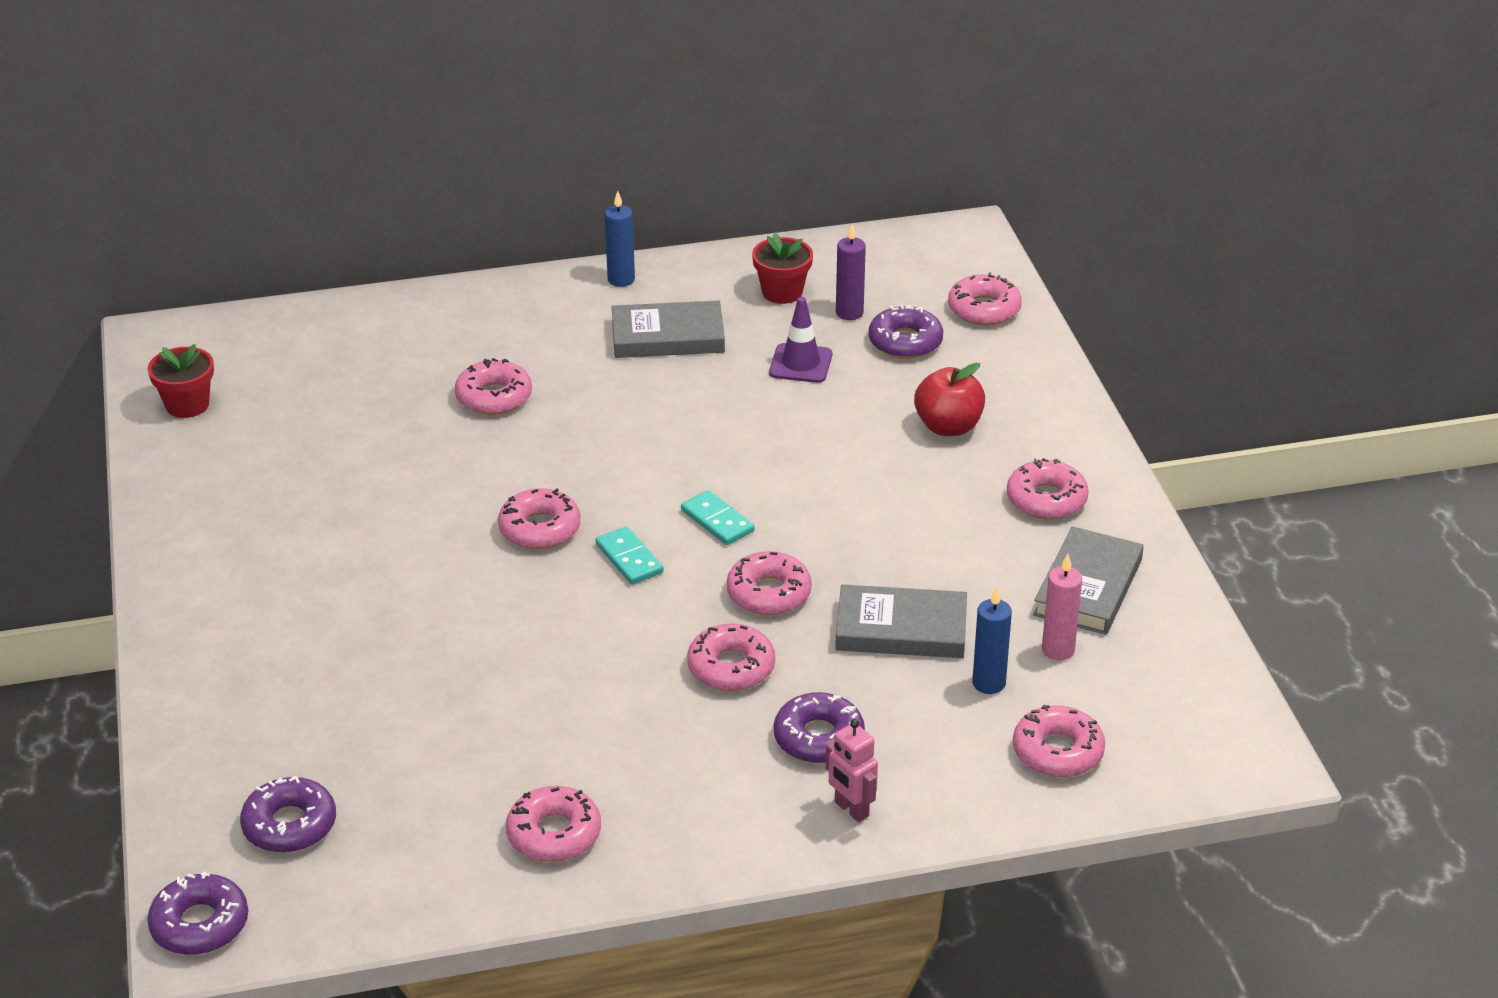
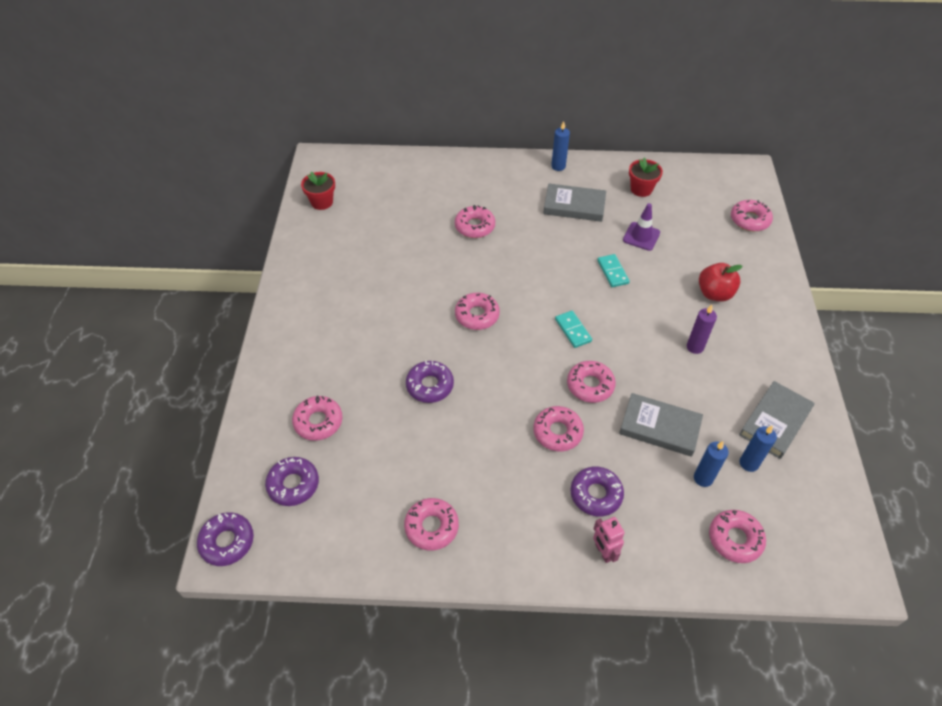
camera: 15 degrees right, 15 degrees up
(629, 558) = (519, 345): turquoise domino -> turquoise domino (613, 272)
(849, 313) = (674, 209): purple candle -> purple candle (695, 347)
(905, 342) = (701, 233): purple donut -> purple donut (430, 385)
(1046, 499) = (761, 354): pink donut -> pink donut (318, 422)
(1058, 650) = (749, 463): pink candle -> blue candle

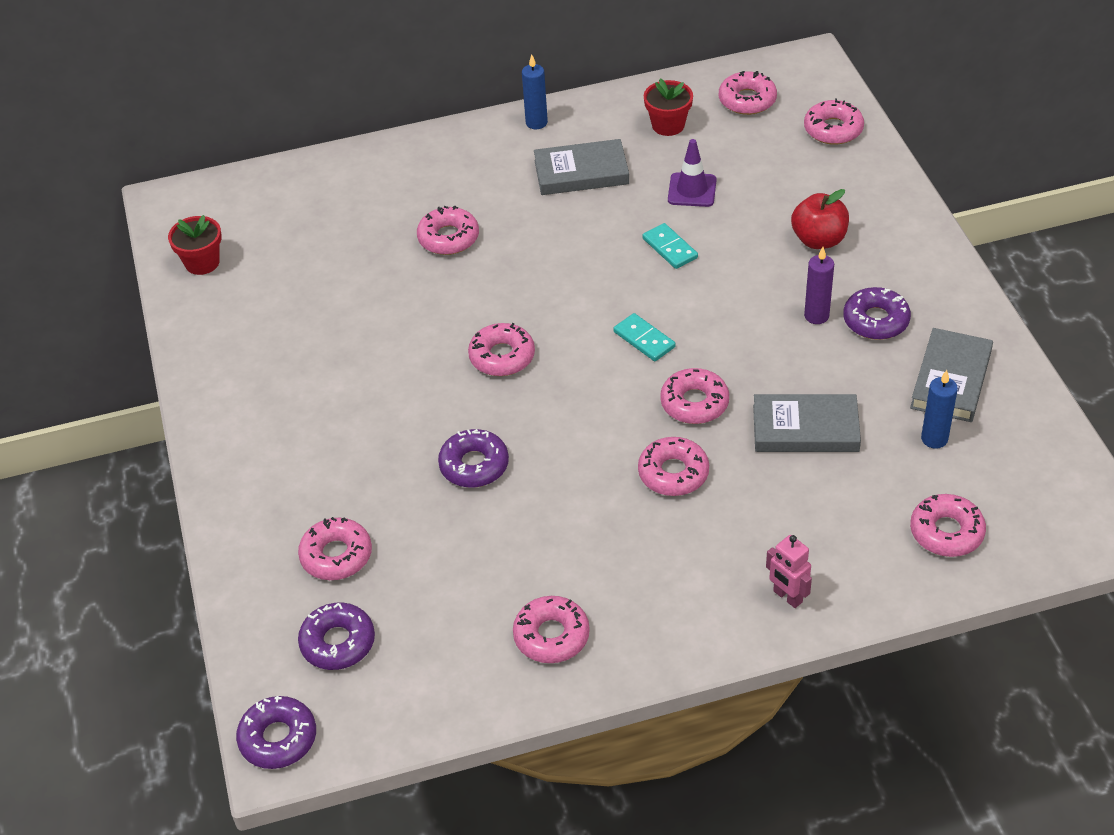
camera: 15 degrees left, 5 degrees down
(596, 494) = (752, 533): purple donut -> purple donut (876, 320)
(698, 186) = (747, 100): none -> pink donut
(703, 478) = (882, 473): blue candle -> none

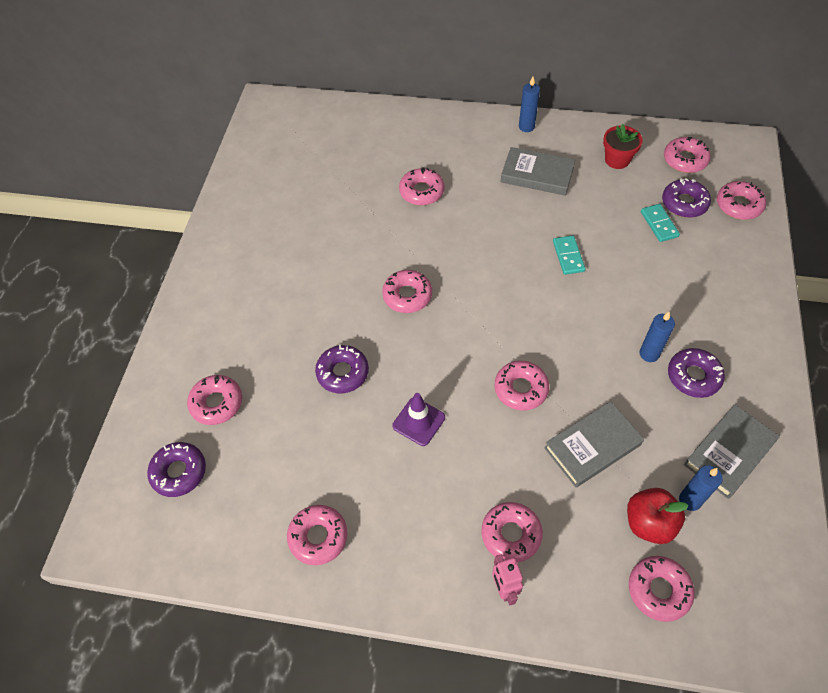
camera: 25 degrees right, 10 degrees up
(202, 262) = (260, 152): red flower pot -> none
(278, 738) = (100, 529): purple donut -> purple donut (684, 203)
(644, 339) = (512, 322): turquoise domino -> turquoise domino (659, 224)
(673, 473) = (475, 441): pink donut -> pink donut (511, 534)
(692, 190) = (608, 216): purple traffic cone -> purple traffic cone (418, 421)
(805, 428) = (592, 446): grey book -> grey book turned 60 degrees counterclockwise
(816, 316) = (649, 354): purple candle -> blue candle
(819, 240) = (682, 291): red apple -> red apple (649, 523)

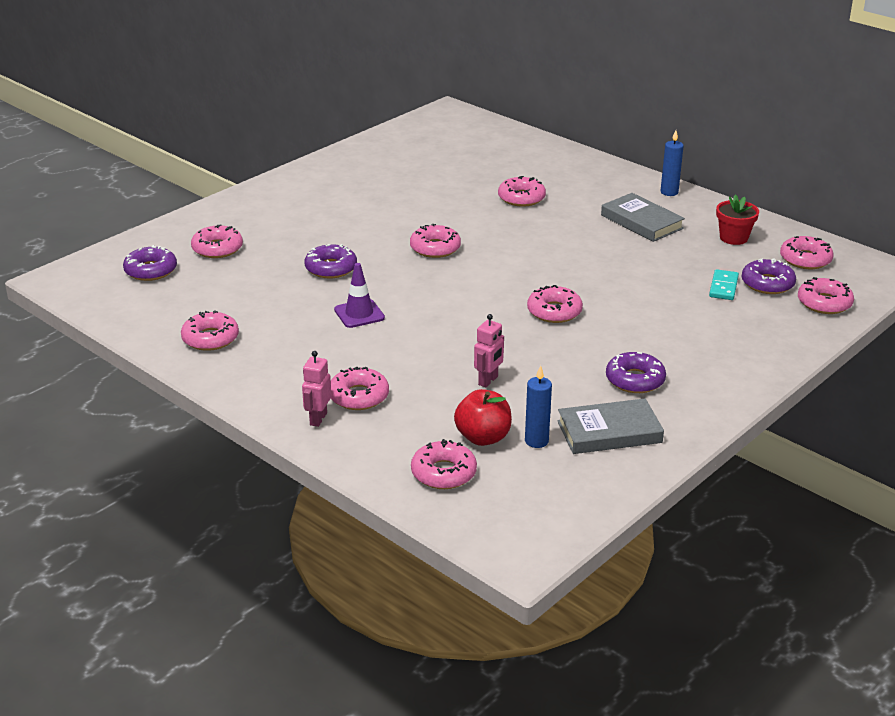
camera: 30 degrees right, 25 degrees down
(521, 389) = (467, 329): pink donut -> pink donut (554, 311)
(568, 256) = (608, 275): turquoise domino -> none
(592, 446) = (488, 381): grey book -> pink robot
(649, 354) = (609, 353): blue candle -> none

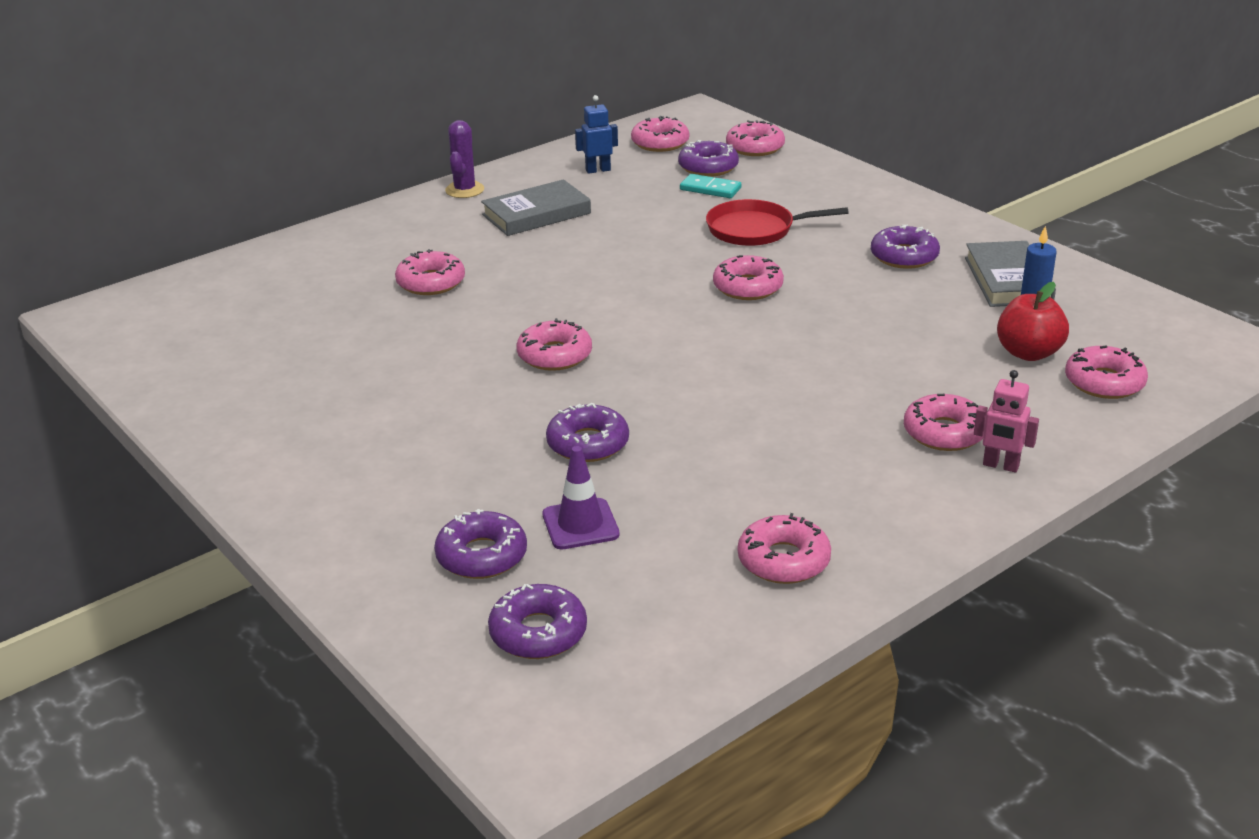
camera: 80 degrees left, 0 degrees up
(217, 248) = (481, 556): pink donut -> purple donut
(359, 314) = (730, 424): purple traffic cone -> purple traffic cone (580, 524)
(488, 381) = (906, 341): pink robot -> none
(655, 310) = (755, 229): none -> red pan
(669, 192) = (464, 190): blue candle -> purple cactus
(733, 238) = (598, 170): red flower pot -> blue robot

